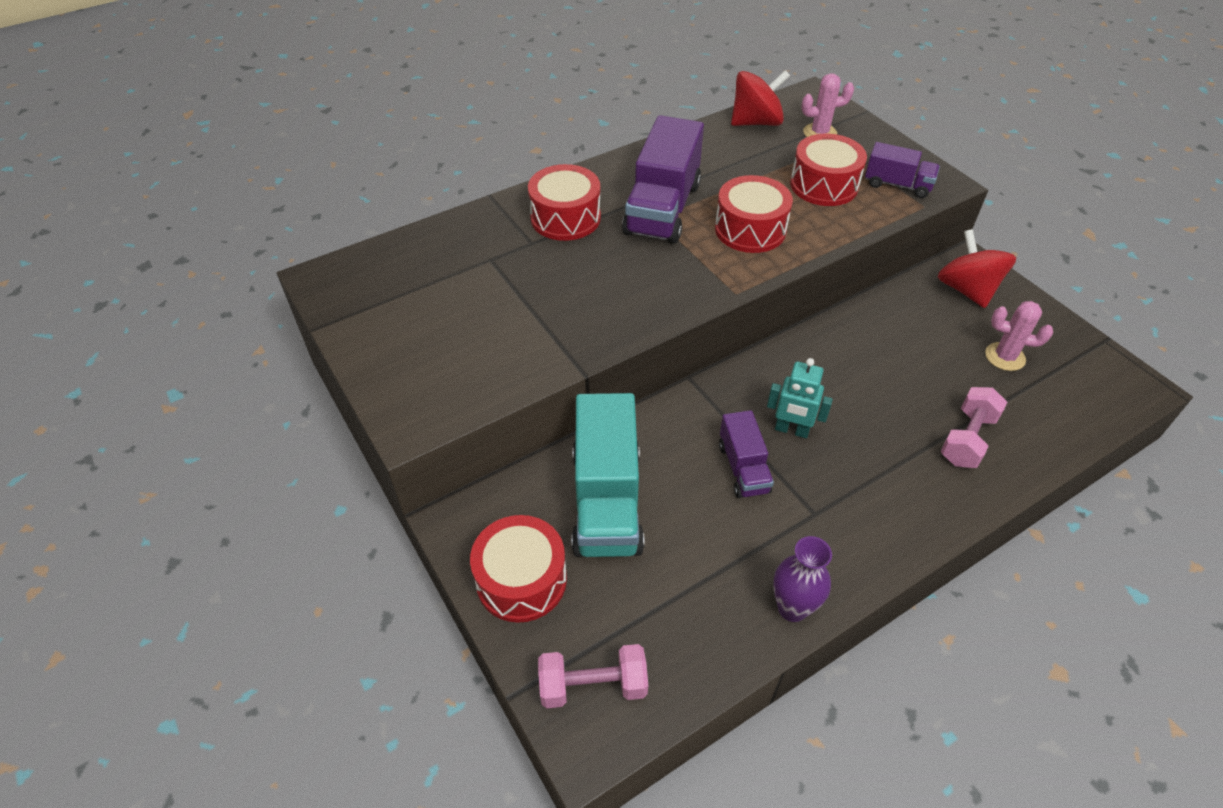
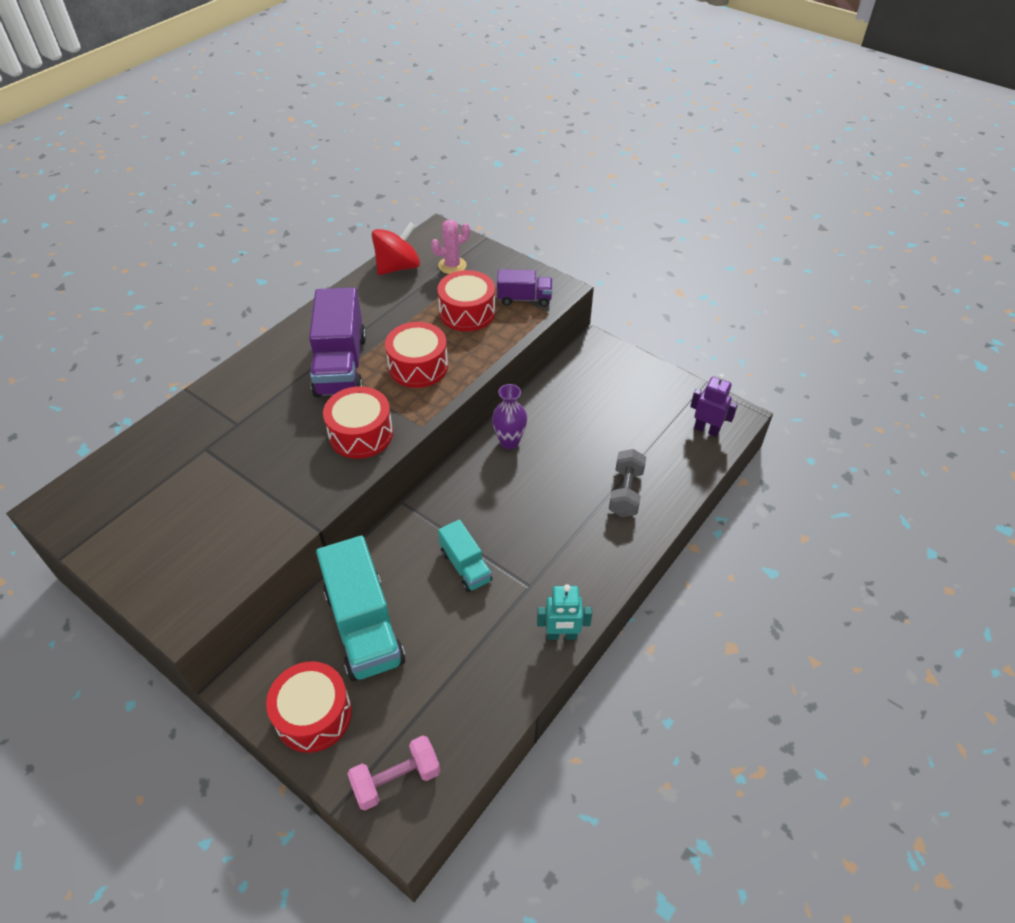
camera: 20 degrees left, 0 degrees up
(565, 218) = (260, 394): red drum -> red drum (361, 434)
(743, 468) = (465, 566): purple truck -> turquoise truck
(791, 430) = (494, 523): turquoise robot -> turquoise robot (562, 635)
(792, 608) = (531, 666): purple vase -> purple vase (509, 442)
(966, 290) = (598, 369): red spinning top -> none
(967, 439) = (625, 492): pink dumbbell -> grey dumbbell
(1005, 357) = (638, 418): pink cactus -> none
(1094, 393) = (706, 429): none -> purple robot

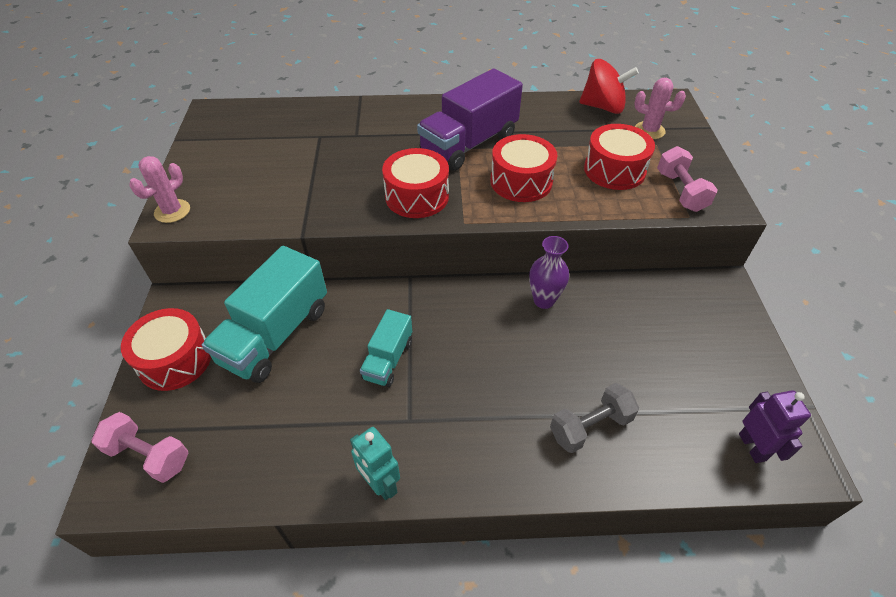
camera: 50 degrees right, 0 degrees up
(173, 608) = (172, 211): none -> pink cactus
(524, 299) = (680, 191): purple truck -> pink dumbbell

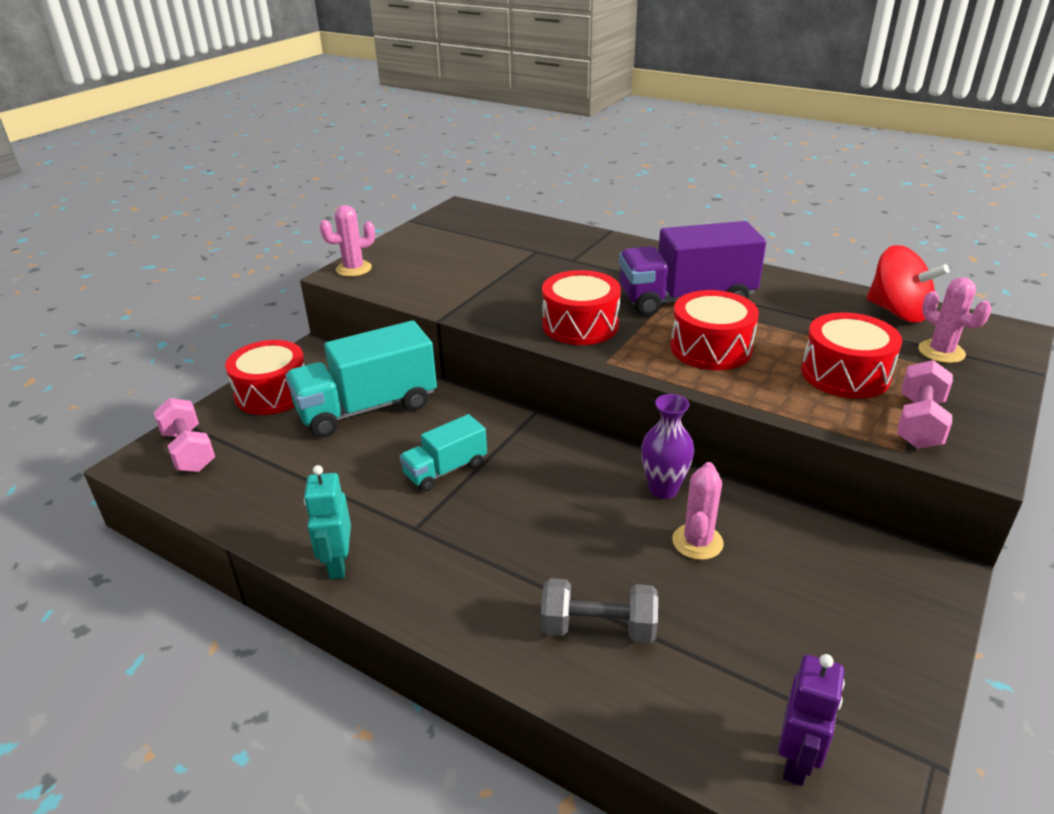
camera: 35 degrees right, 15 degrees down
(594, 330) = (697, 542): none -> pink cactus

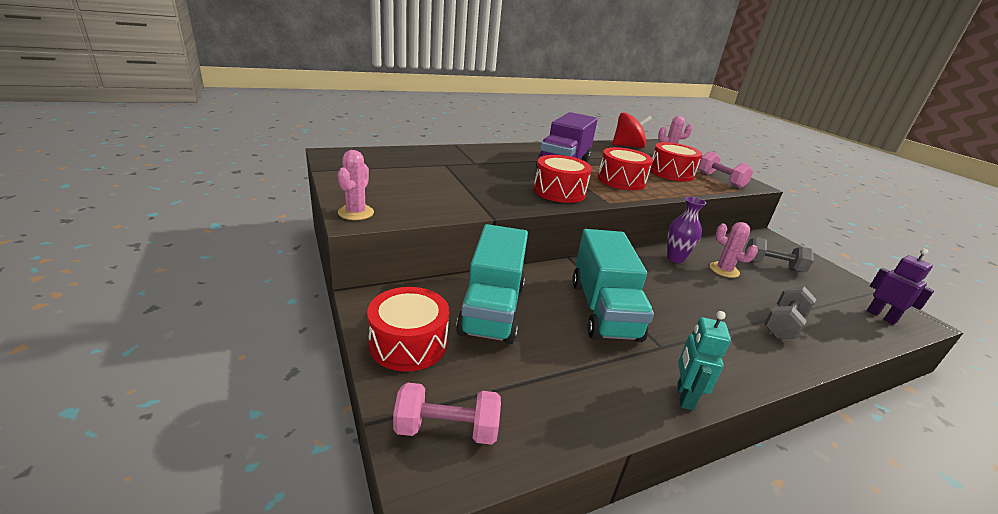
camera: 60 degrees left, 5 degrees down
(337, 564) = (684, 396): turquoise robot -> turquoise robot turned 75 degrees clockwise
(445, 470) = (603, 310): turquoise truck -> turquoise truck, size x1.83
(802, 594) = (772, 266): none -> grey dumbbell

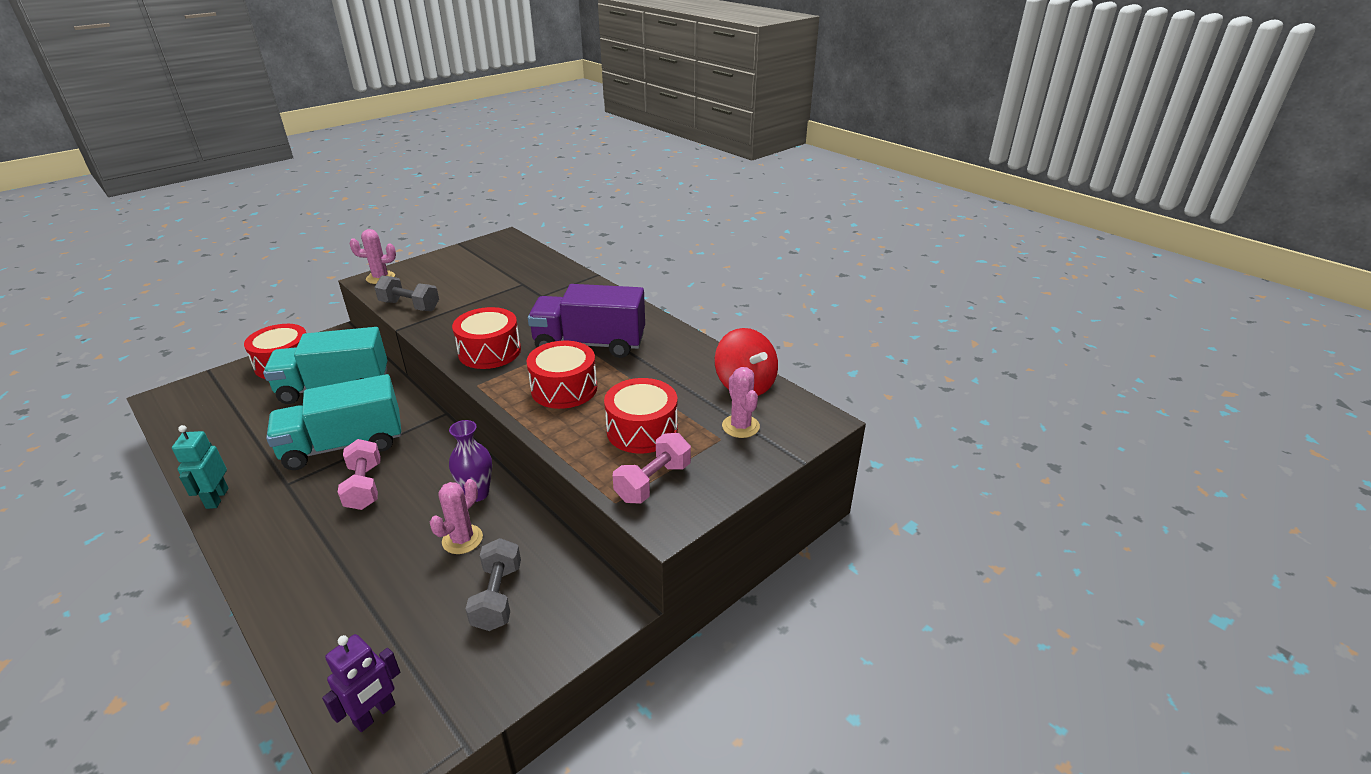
camera: 75 degrees right, 5 degrees up
(447, 429) = (198, 396): pink dumbbell -> pink dumbbell (364, 487)
(684, 396) = (217, 498): turquoise robot -> turquoise robot turned 90 degrees counterclockwise
(783, 324) = (336, 585): grey dumbbell -> grey dumbbell (410, 306)

